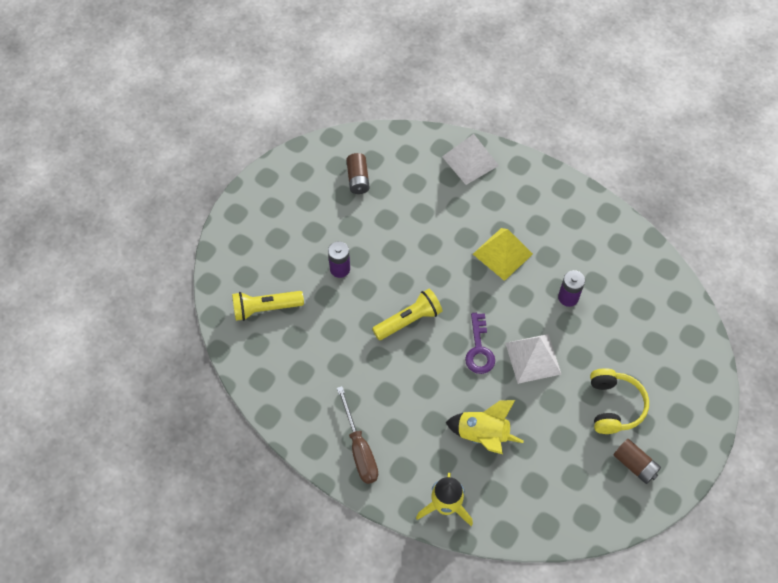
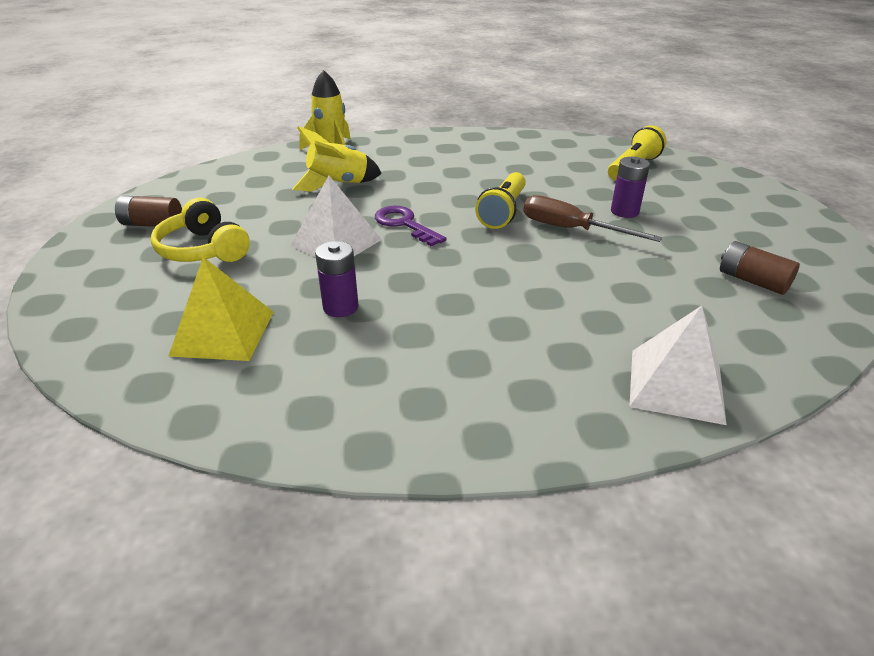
camera: 140 degrees right, 25 degrees down
(359, 448) = (437, 145): brown screwdriver -> brown screwdriver (571, 229)
(502, 254) = (477, 305): yellow pyramid -> yellow pyramid (223, 333)

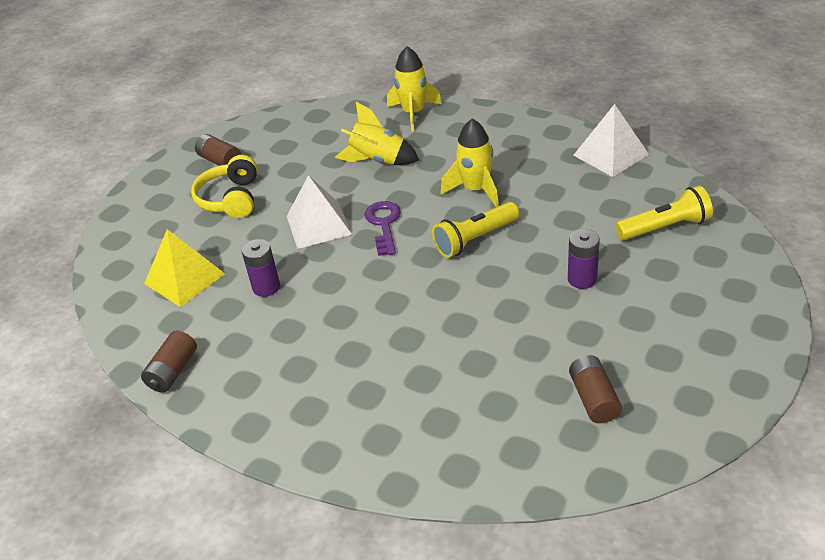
camera: 40 degrees right, 5 degrees up
(316, 428) = (173, 371): none -> brown battery
(457, 182) = (475, 190): none -> yellow rocket
(571, 229) = (508, 281): brown screwdriver -> none
(676, 385) = (406, 452): white pyramid -> white pyramid (610, 154)

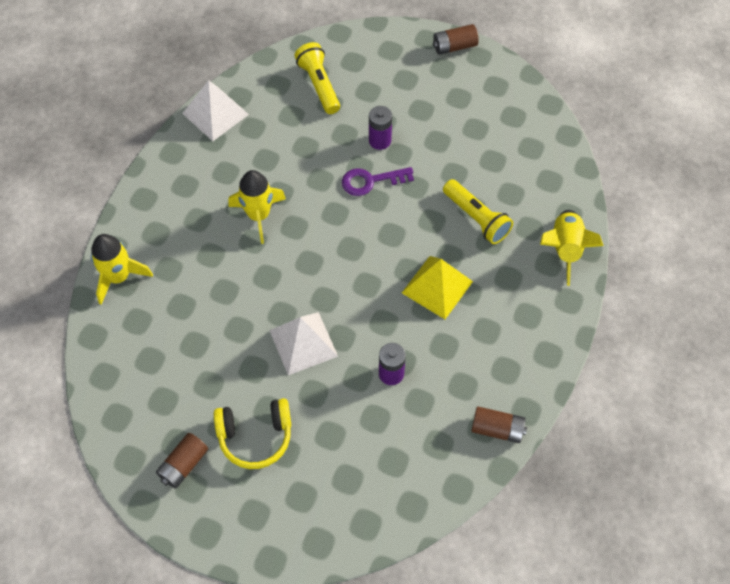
camera: 100 degrees left, 20 degrees up
(184, 278) = (379, 451): yellow pyramid -> yellow pyramid (437, 287)
(378, 160) = (202, 302): yellow rocket -> yellow rocket (565, 249)
(384, 224) = (305, 286): purple key -> purple key (370, 181)
(475, 239) = (329, 213): yellow flashlight -> yellow flashlight (476, 218)
(593, 398) = (500, 138): brown battery -> brown battery (454, 46)

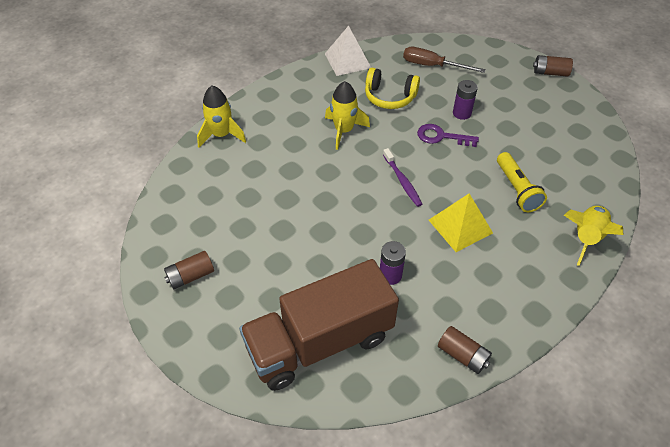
camera: 25 degrees right, 10 degrees down
(255, 436) = (256, 278): yellow headphones -> yellow headphones (389, 97)
(303, 343) = (331, 226): white pyramid -> none
(319, 85) = (432, 66): yellow flashlight -> brown screwdriver
(354, 256) = (402, 181): none -> purple toothbrush
(355, 477) = (319, 342): none -> brown truck

